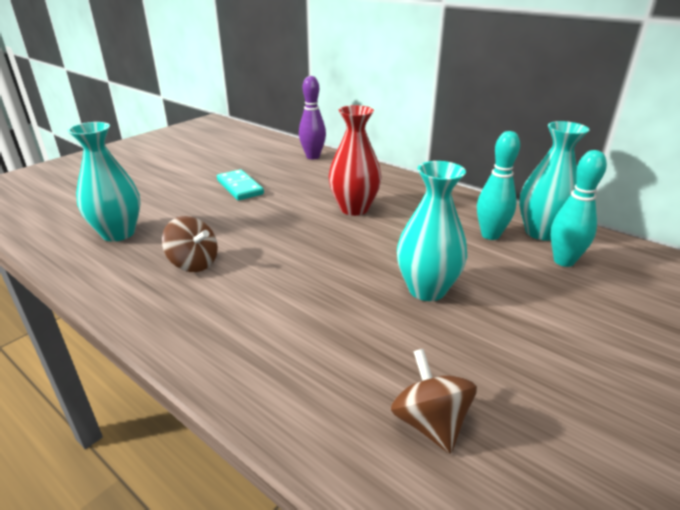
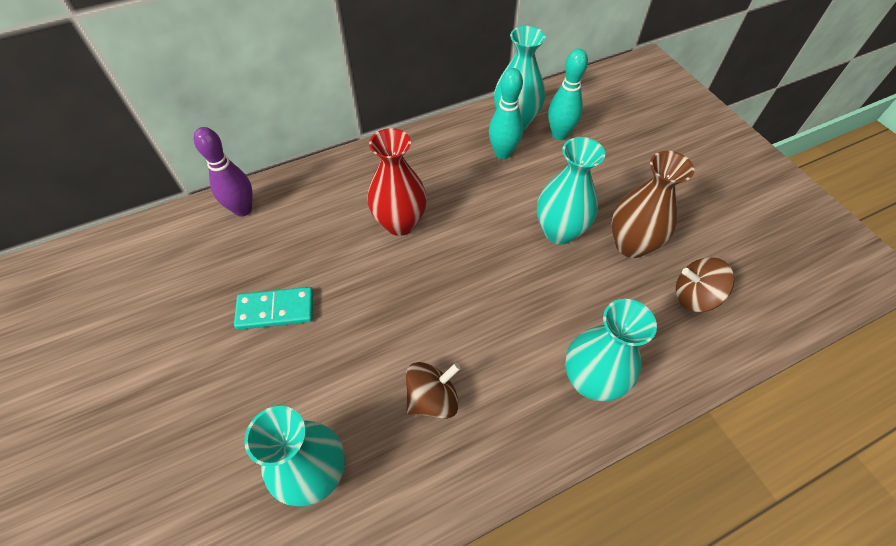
camera: 65 degrees left, 25 degrees up
(251, 350) = (591, 380): none -> turquoise vase
(461, 346) = (631, 244): none -> brown vase

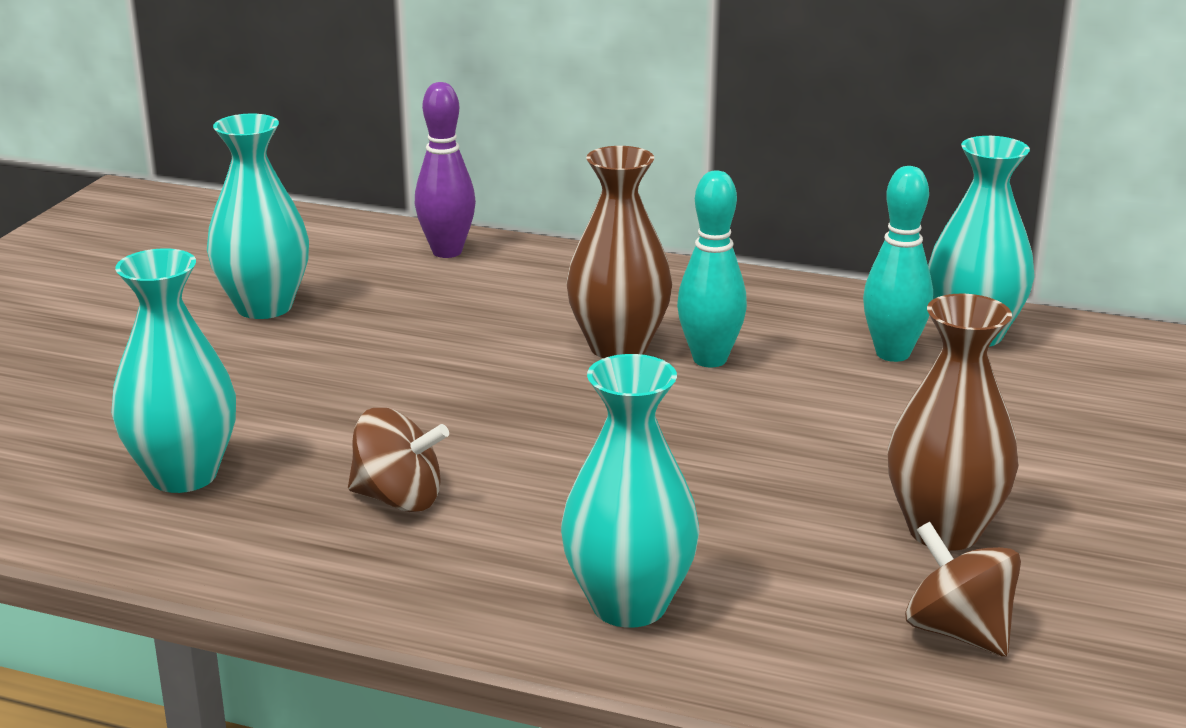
camera: 45 degrees right, 30 degrees down
(276, 310) = (349, 342): turquoise domino -> none
(400, 223) = (618, 347): red vase -> brown vase
(559, 134) = (1031, 376): turquoise bowling pin -> turquoise bowling pin (710, 359)
(559, 231) = (843, 462): turquoise vase -> turquoise vase (264, 307)

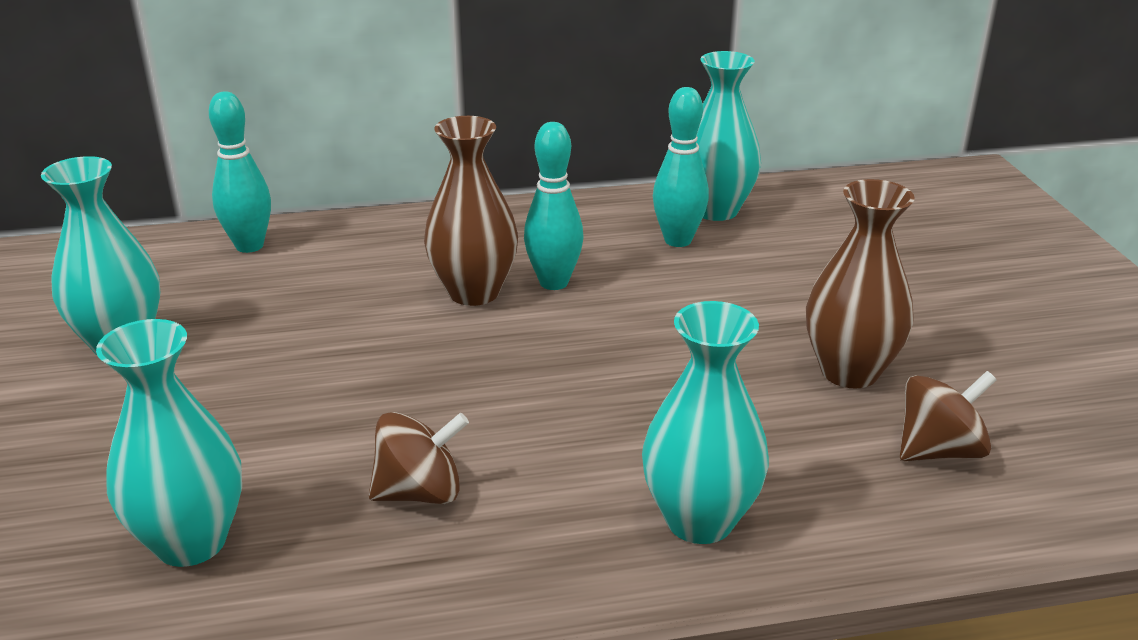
camera: 30 degrees left, 5 degrees up
(447, 252) = (249, 246): purple bowling pin -> turquoise bowling pin
(958, 632) = (938, 450): brown spinning top -> brown spinning top turned 135 degrees clockwise

